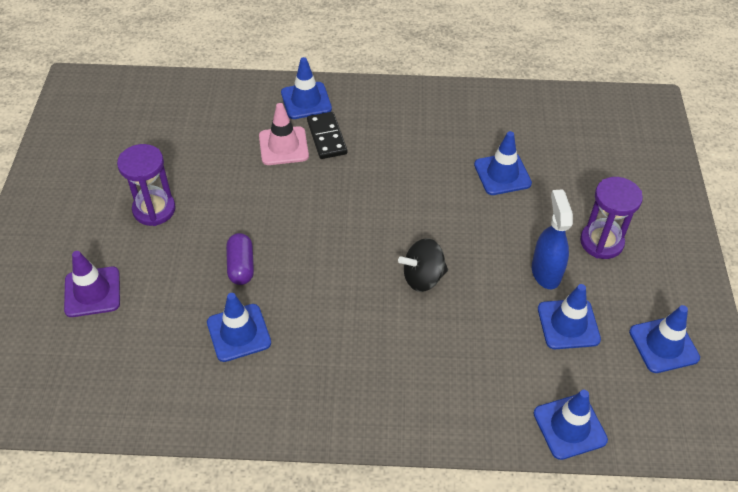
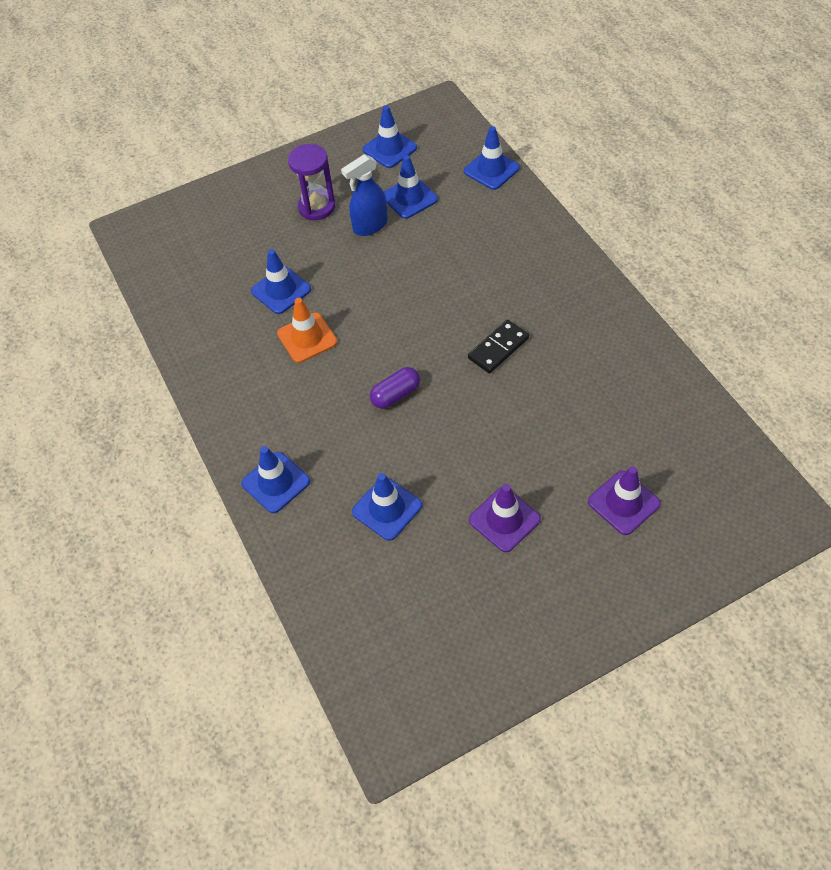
camera: 115 degrees left, 5 degrees up
(154, 209) = (504, 519): purple hourglass -> purple traffic cone
(239, 333) = (572, 375): blue traffic cone -> blue traffic cone (387, 508)
(241, 266) = (511, 412): purple capsule -> purple capsule (395, 395)
(283, 146) = (352, 464): pink traffic cone -> none
(327, 137) = (317, 436): black domino -> black domino (498, 348)
(423, 277) = (430, 291): black spinning top -> none
(432, 170) = (307, 338): none -> orange traffic cone

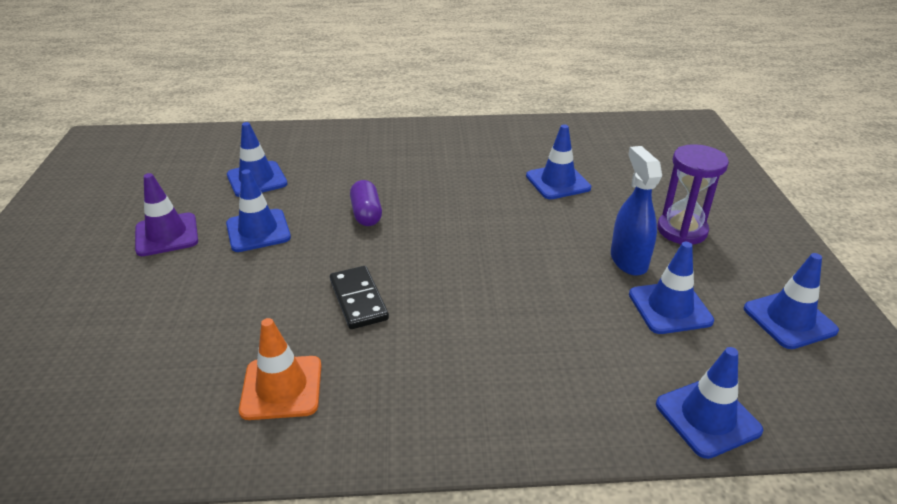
camera: 110 degrees right, 20 degrees down
(276, 482) = (341, 139): blue traffic cone -> blue traffic cone (258, 231)
(307, 338) = (482, 183): orange traffic cone -> orange traffic cone (282, 388)
(623, 503) = (76, 318): purple traffic cone -> none

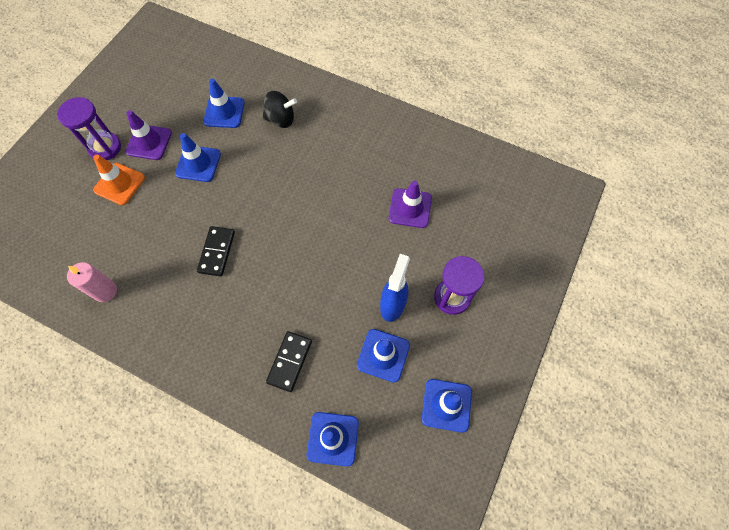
camera: 30 degrees right, 30 degrees up
(97, 260) = (105, 148): none -> purple hourglass
(211, 410) = (105, 291): none -> pink candle
(282, 388) = (143, 295): orange traffic cone -> orange traffic cone (119, 184)
(337, 164) = (281, 119): none -> black spinning top
(366, 214) = (267, 179): purple capsule -> none
(558, 182) = (410, 208): blue traffic cone -> purple traffic cone
(566, 365) = (289, 361): none -> black domino

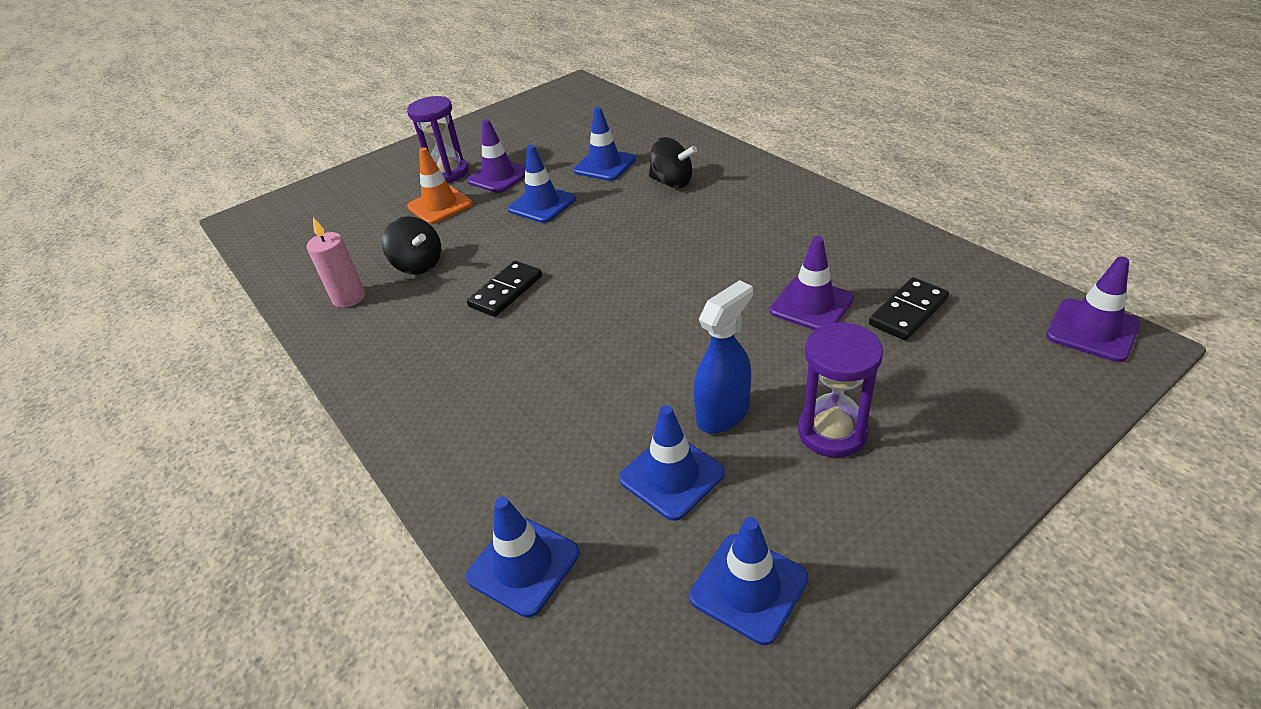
camera: 30 degrees right, 25 degrees down
(139, 246) = (418, 265): none -> black spinning top
(289, 361) = (522, 439): black domino -> black domino (908, 312)
(554, 185) = (1092, 330): none -> purple traffic cone

